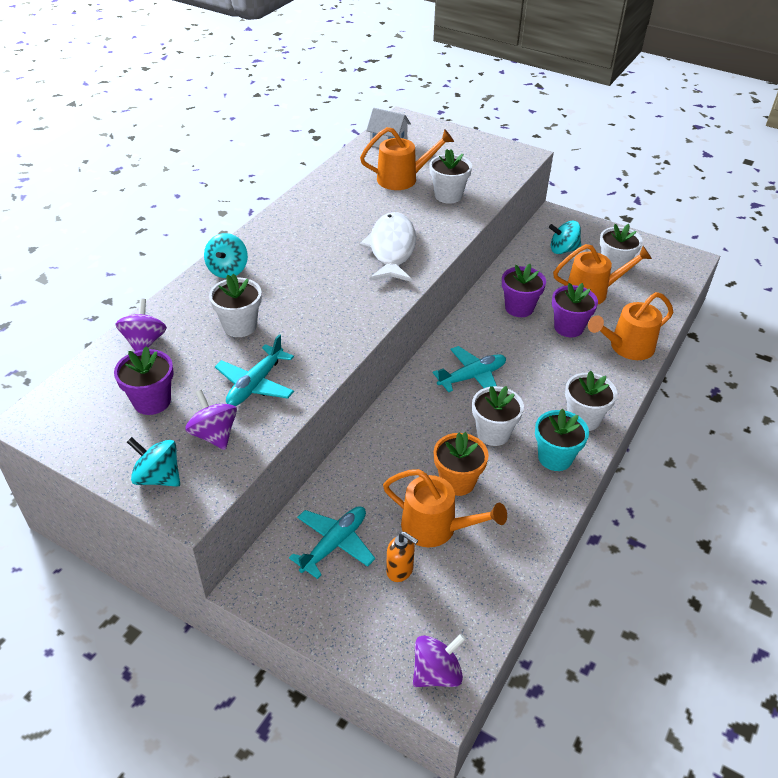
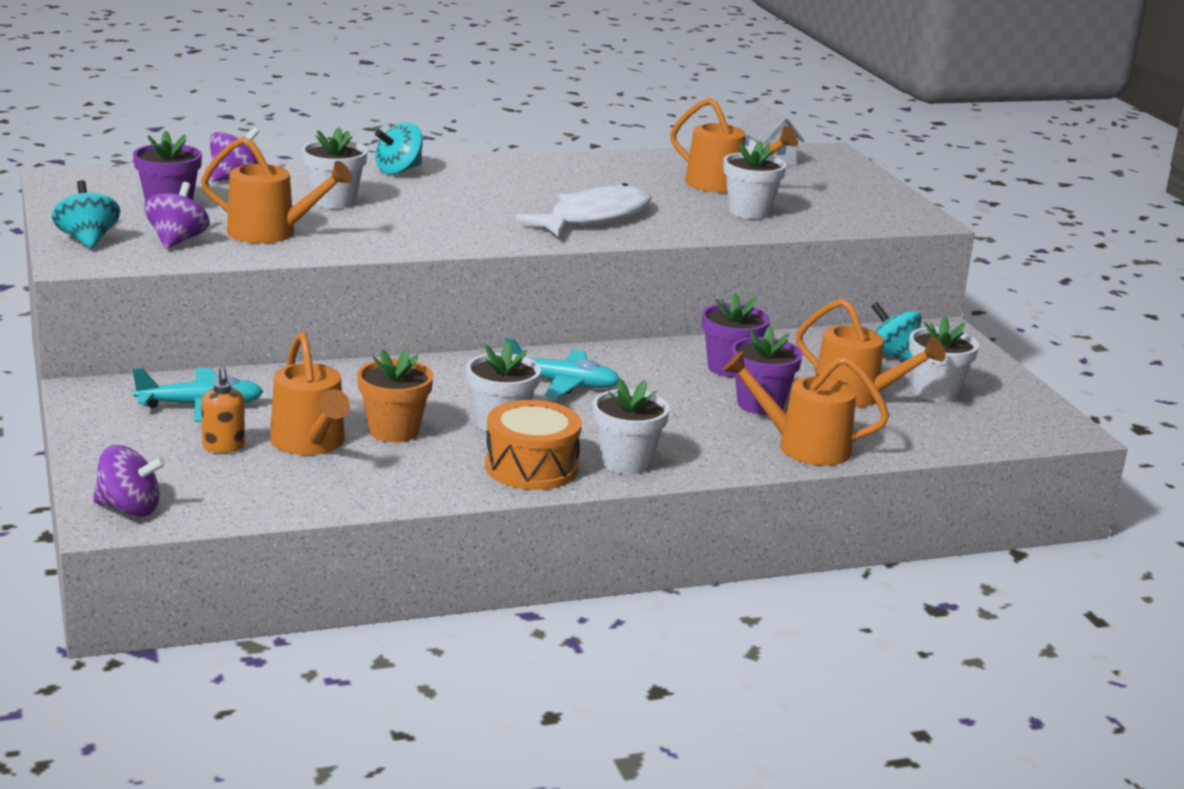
camera: 40 degrees right, 20 degrees down
(255, 384) = (271, 233): turquoise plane -> orange watering can
(555, 458) = (531, 467): turquoise flower pot -> orange drum

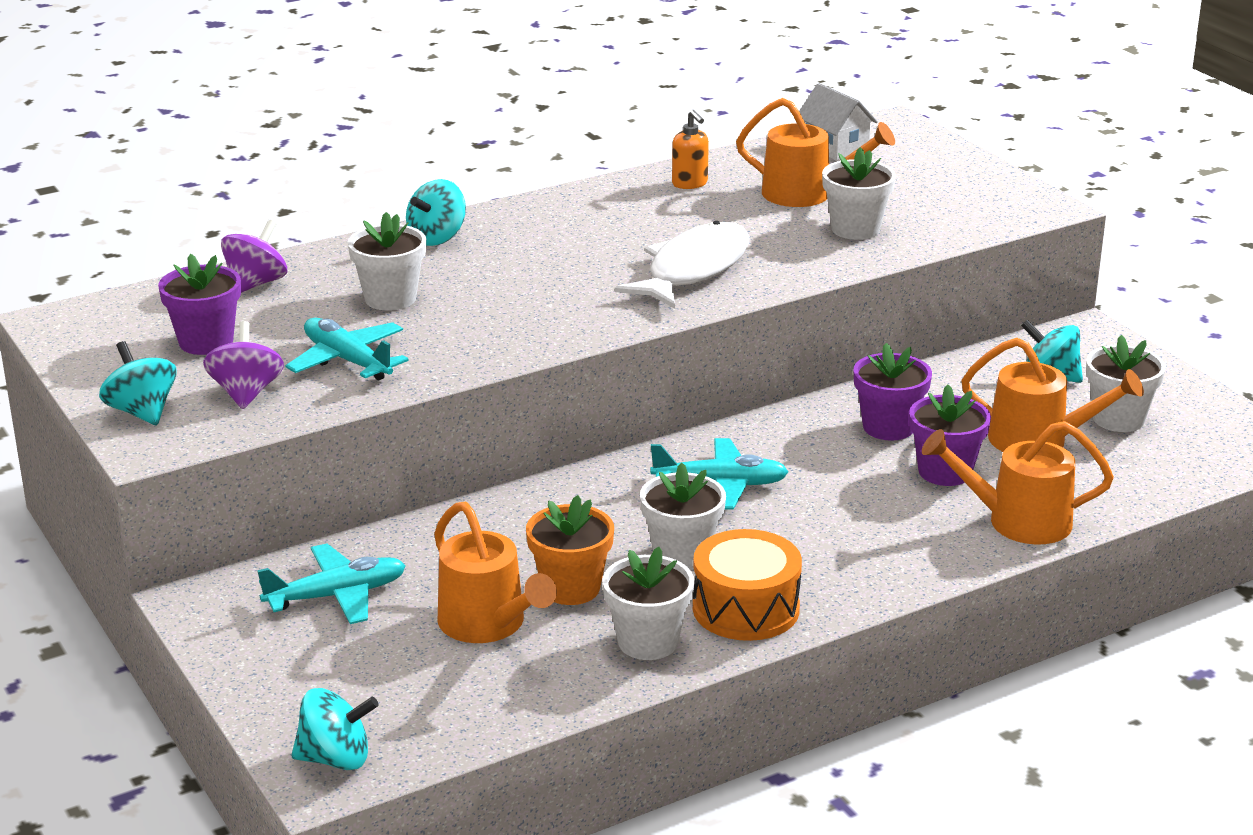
camera: 10 degrees left, 5 degrees up
(129, 509) = (336, 759): purple spinning top -> turquoise spinning top
(223, 447) = (394, 649): orange soap dispenser -> orange soap dispenser (690, 184)
(271, 233) = (347, 360): orange watering can -> turquoise plane
(626, 462) = (842, 581): white flower pot -> white flower pot (648, 642)

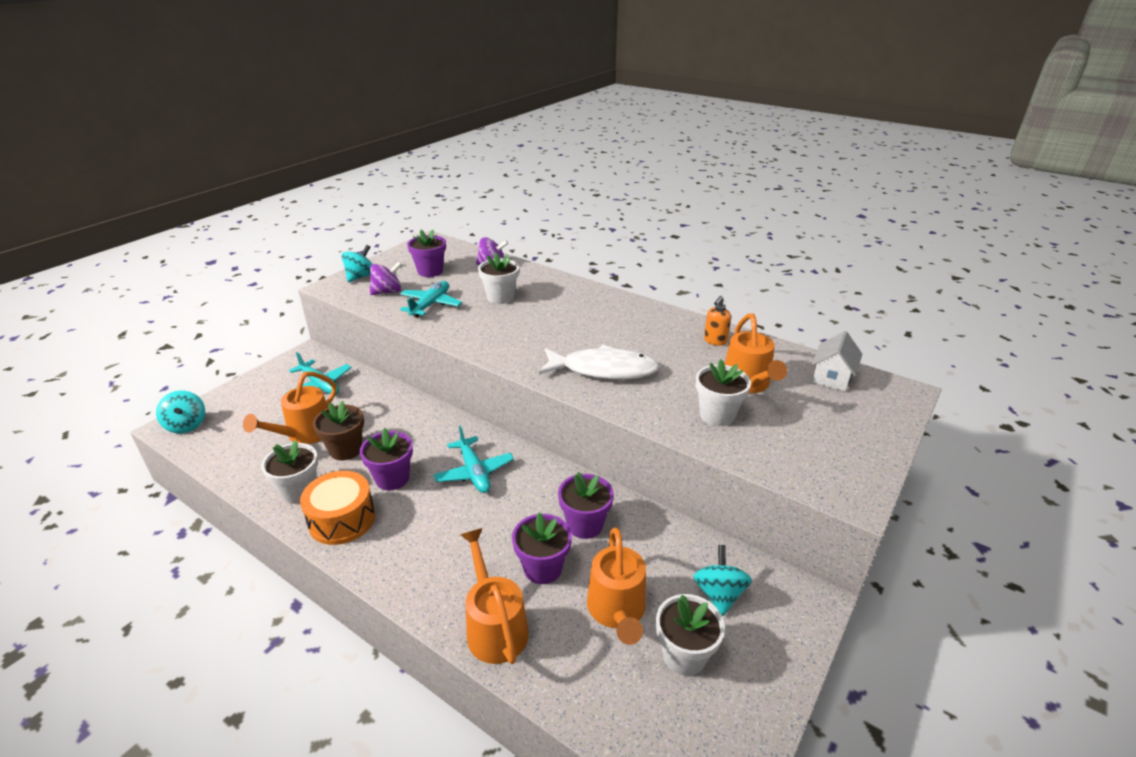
camera: 65 degrees right, 5 degrees up
(437, 238) = (574, 291): turquoise spinning top -> none
(571, 588) = (346, 450): orange flower pot -> brown flower pot
(682, 554) = (392, 478): white flower pot -> purple flower pot

